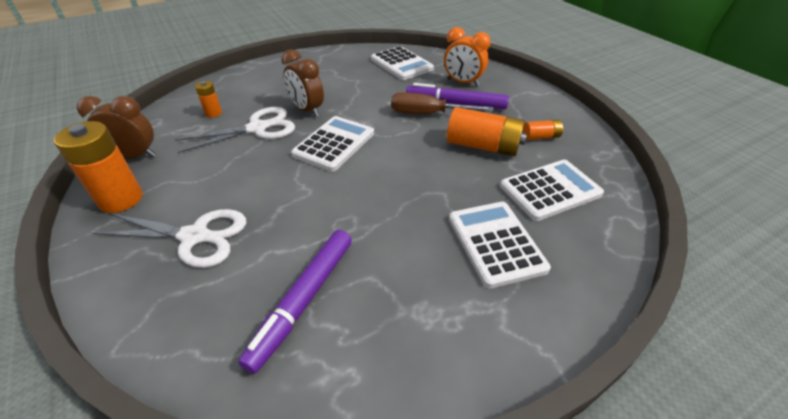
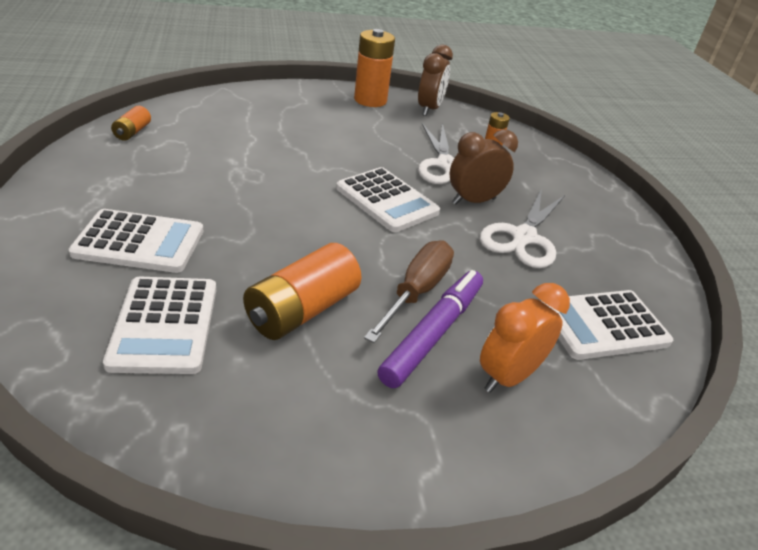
camera: 105 degrees right, 5 degrees down
(194, 236) = (300, 117): white scissors -> white scissors (523, 237)
(303, 300) = (191, 140): purple marker -> none
(540, 137) = (279, 387): orange battery -> orange battery (132, 132)

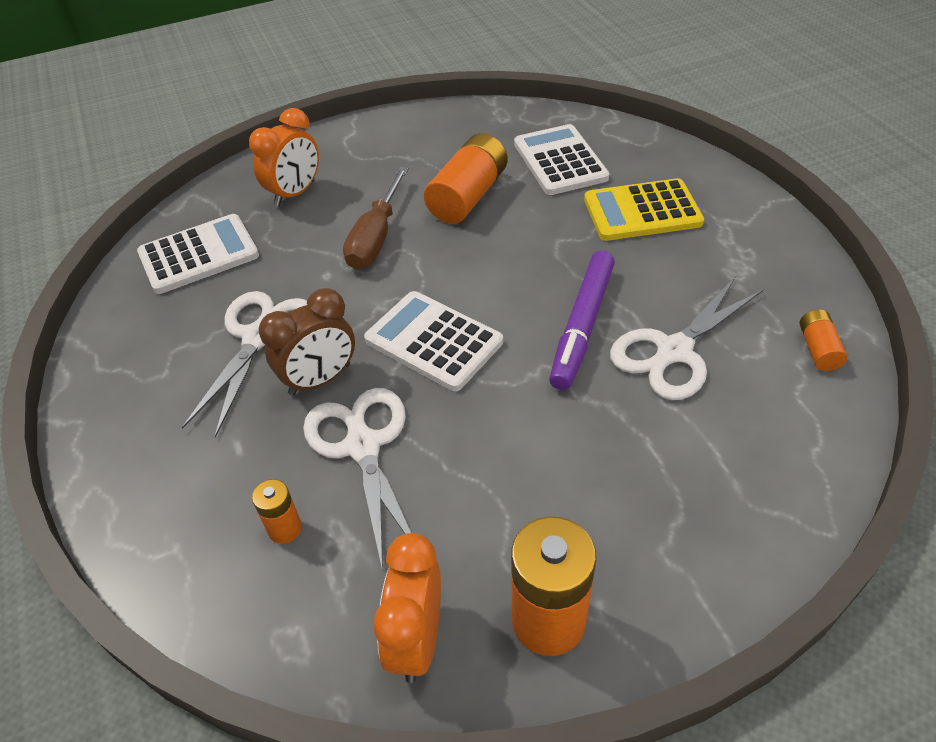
camera: 175 degrees right, 10 degrees up
(139, 242) = (642, 211): white calculator -> yellow calculator
(224, 154) = (674, 351): none -> white scissors
(429, 109) = (417, 639): brown clock -> orange clock
(433, 333) = (356, 207): purple marker -> purple marker (582, 326)

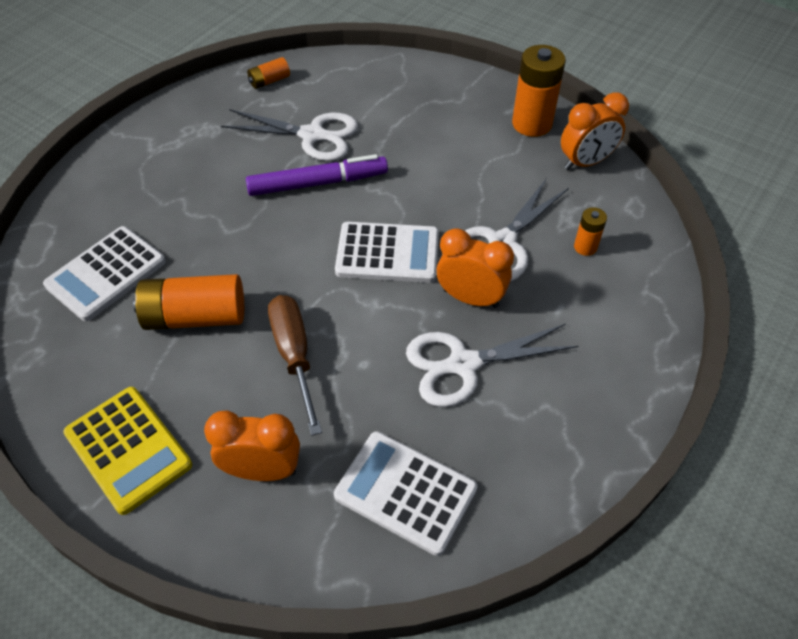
camera: 125 degrees left, 5 degrees up
(320, 379) = (470, 298): brown clock -> orange clock
(375, 238) = (294, 355): brown screwdriver -> brown screwdriver turned 90 degrees counterclockwise
(433, 341) = (387, 253): white calculator -> white calculator turned 90 degrees counterclockwise
(642, 211) = (162, 195): yellow calculator -> yellow calculator (128, 449)

